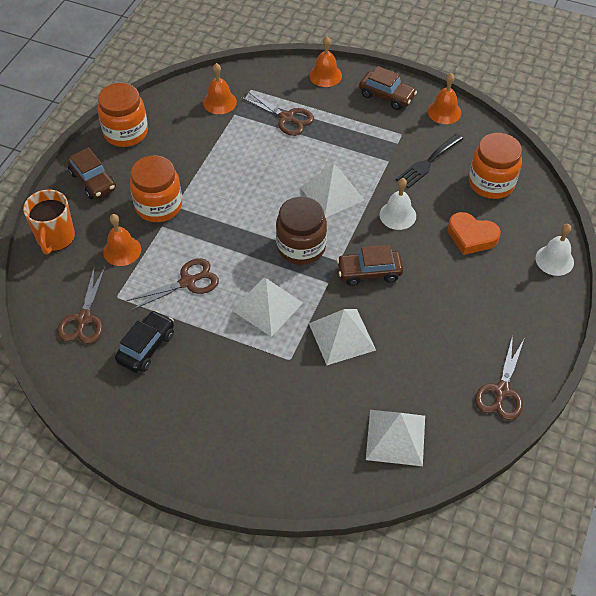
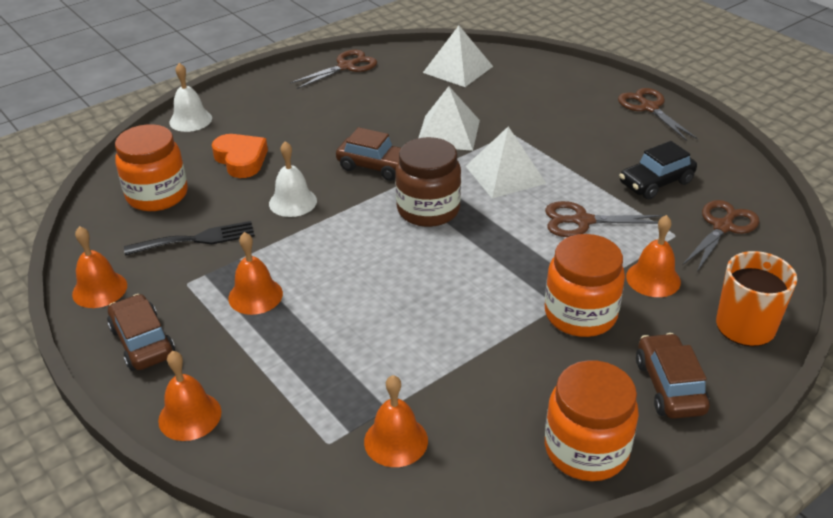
camera: 150 degrees left, 15 degrees down
(286, 118) = (313, 368): brown scissors -> brown scissors (649, 108)
(332, 193) = (343, 248): white pyramid -> none
(355, 142) = (255, 295): none -> orange bell

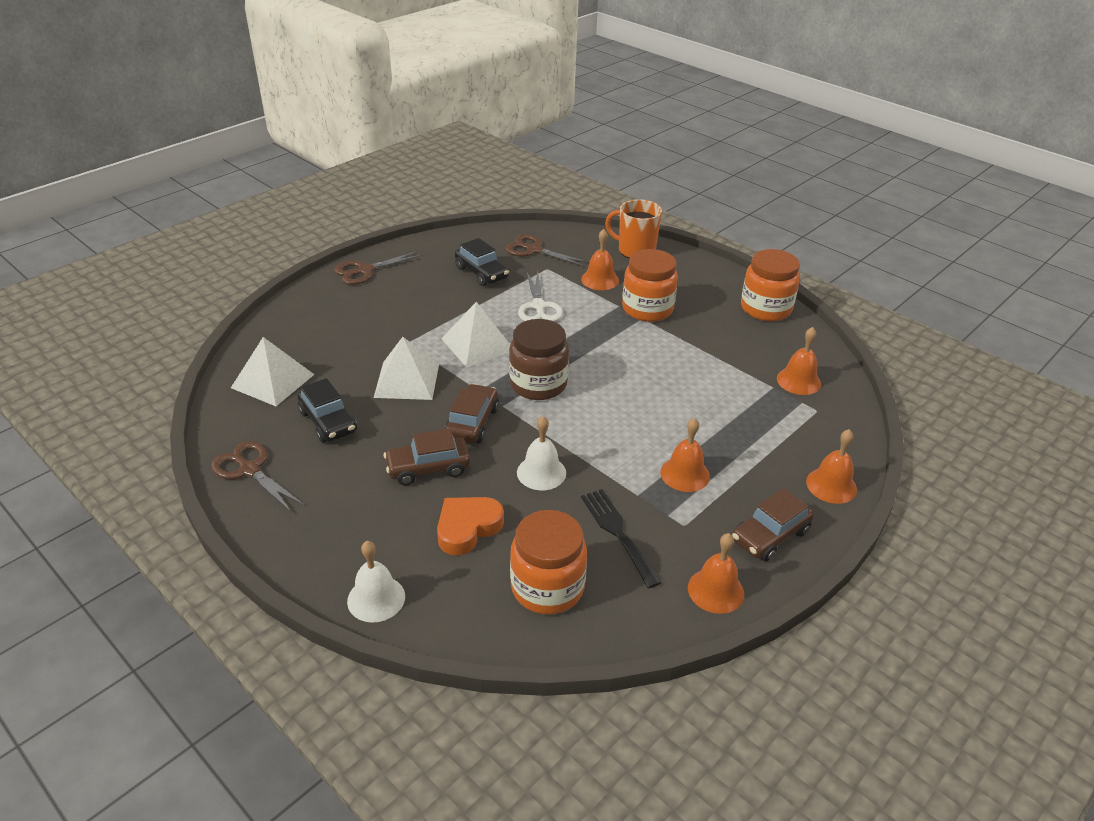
camera: 100 degrees left, 0 degrees up
(395, 96) = (328, 422): none -> black car
(582, 221) = (538, 306): brown scissors -> white scissors
(669, 386) = (700, 279): brown car -> brown car (428, 468)

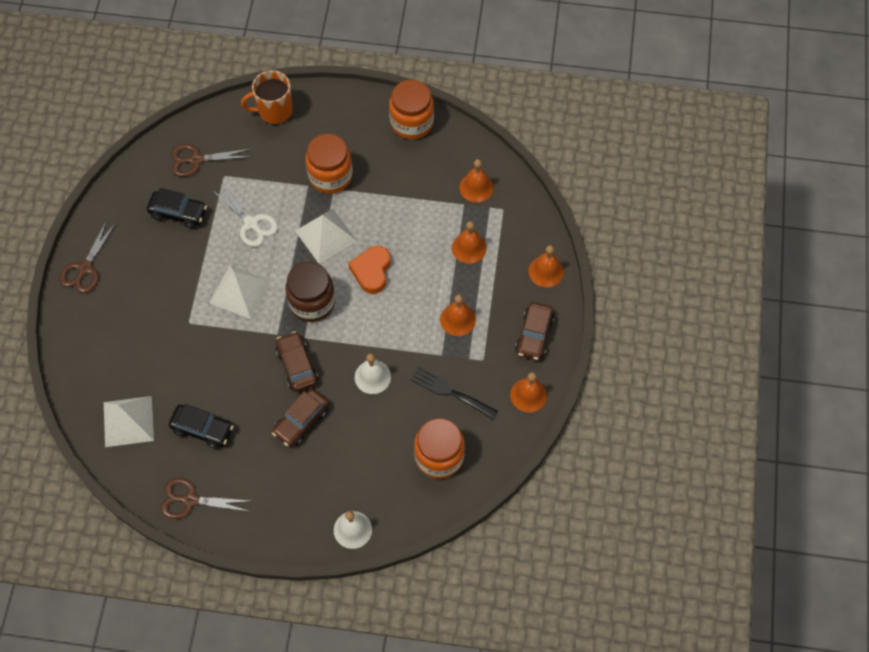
camera: 35 degrees left, 25 degrees up
(407, 380) = (221, 358): white pyramid -> white pyramid (325, 235)
(467, 528) = (363, 448): orange heart -> orange heart (371, 271)
(600, 280) = (273, 164): orange bell -> orange bell (469, 248)

